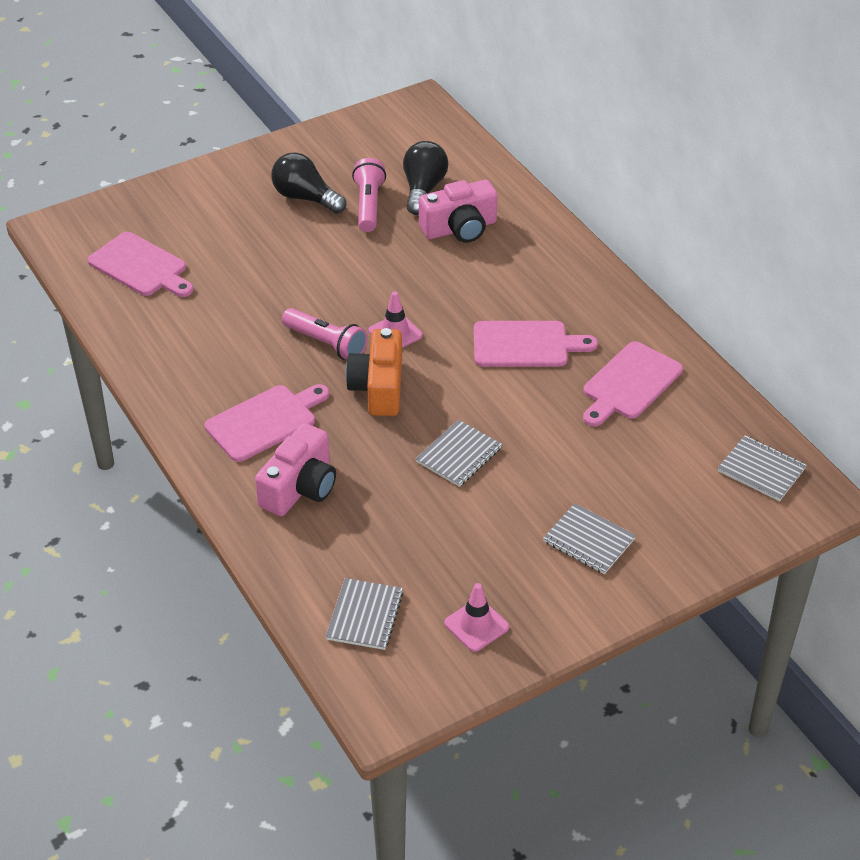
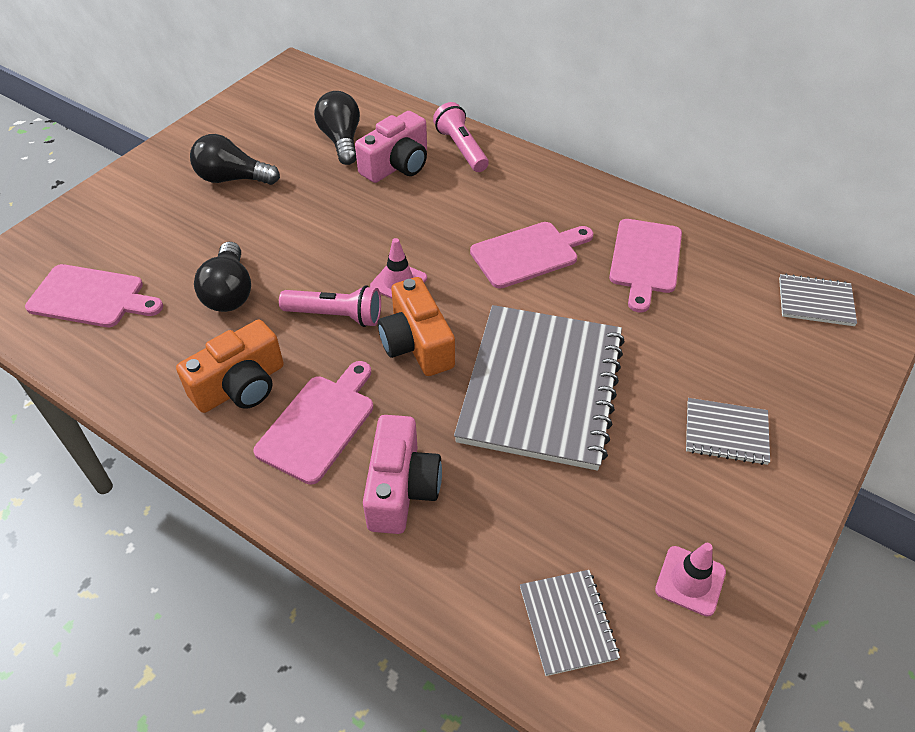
camera: 25 degrees left, 5 degrees up
(221, 373) = (240, 386): none -> orange camera
(250, 297) = (229, 292): none -> black light bulb
(368, 205) = (298, 168): pink flashlight -> pink flashlight (461, 149)
(458, 455) = (541, 387): grey notebook -> grey notebook, size x2.27

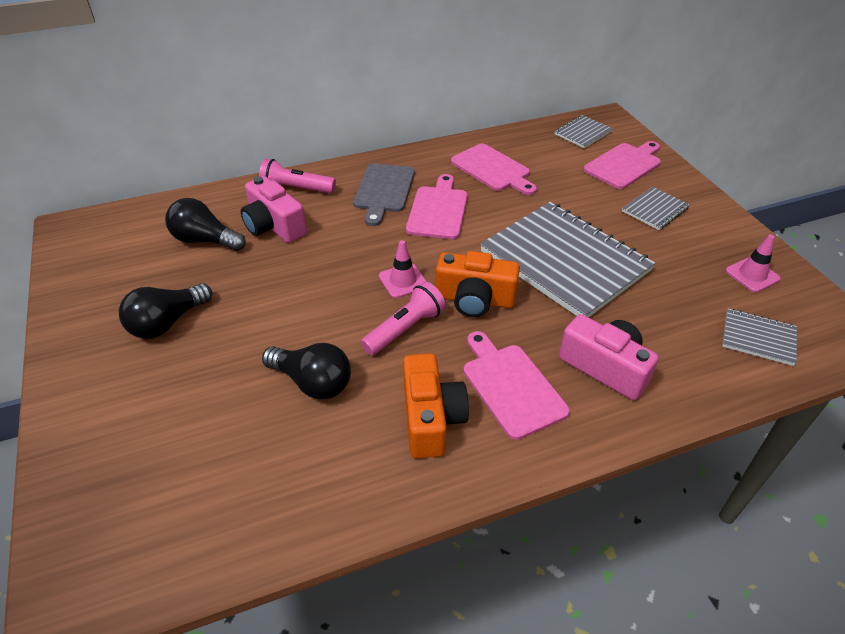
camera: 55 degrees left, 5 degrees down
(91, 297) = (211, 489): pink cutting board -> pink cutting board (624, 165)
(397, 165) = (274, 226): pink camera -> pink camera turned 150 degrees clockwise
(519, 202) = (383, 191): none -> grey cutting board

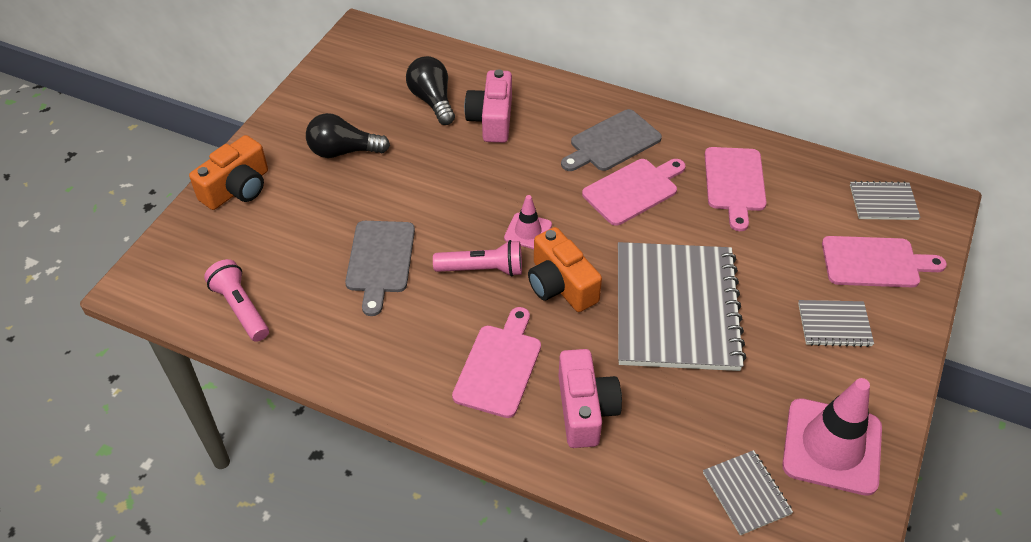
camera: 45 degrees right, 5 degrees up
(296, 189) = (546, 96): pink flashlight -> pink flashlight (241, 308)
(313, 382) = (380, 261): black light bulb -> grey cutting board
(431, 418) = (420, 343): orange camera -> orange camera (237, 188)
(752, 275) = (832, 446): pink traffic cone -> pink traffic cone, size x1.94

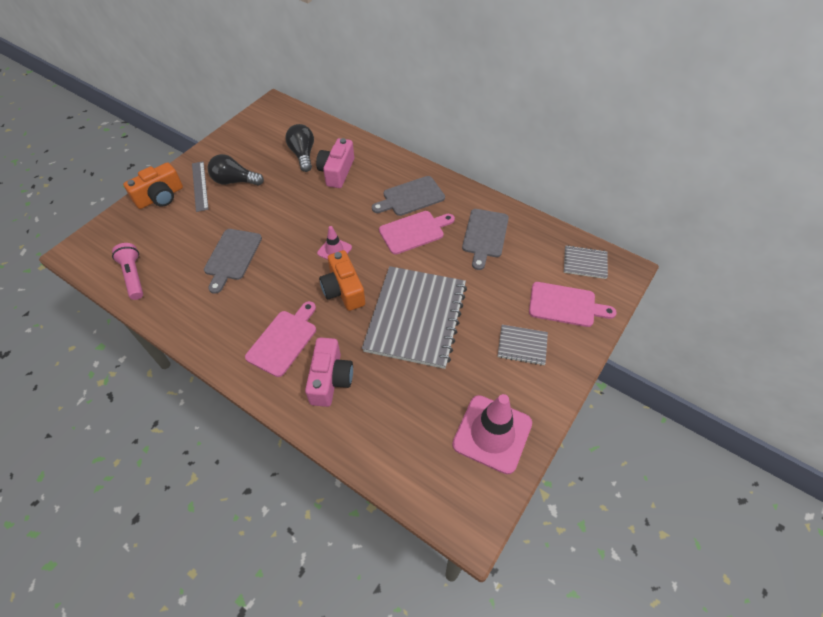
camera: 10 degrees right, 5 degrees up
(292, 165) = (200, 186): none -> grey ruler
(482, 269) = (295, 272): pink flashlight -> none
(734, 183) = (485, 235): pink cutting board -> grey cutting board
(746, 493) = (420, 458): grey notebook -> none

